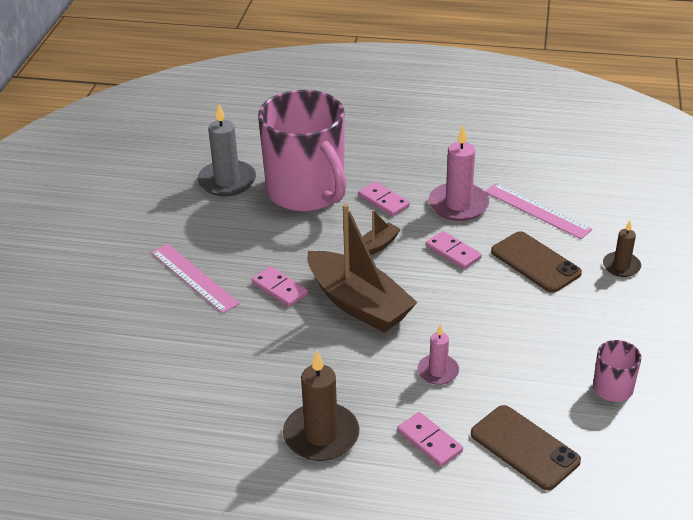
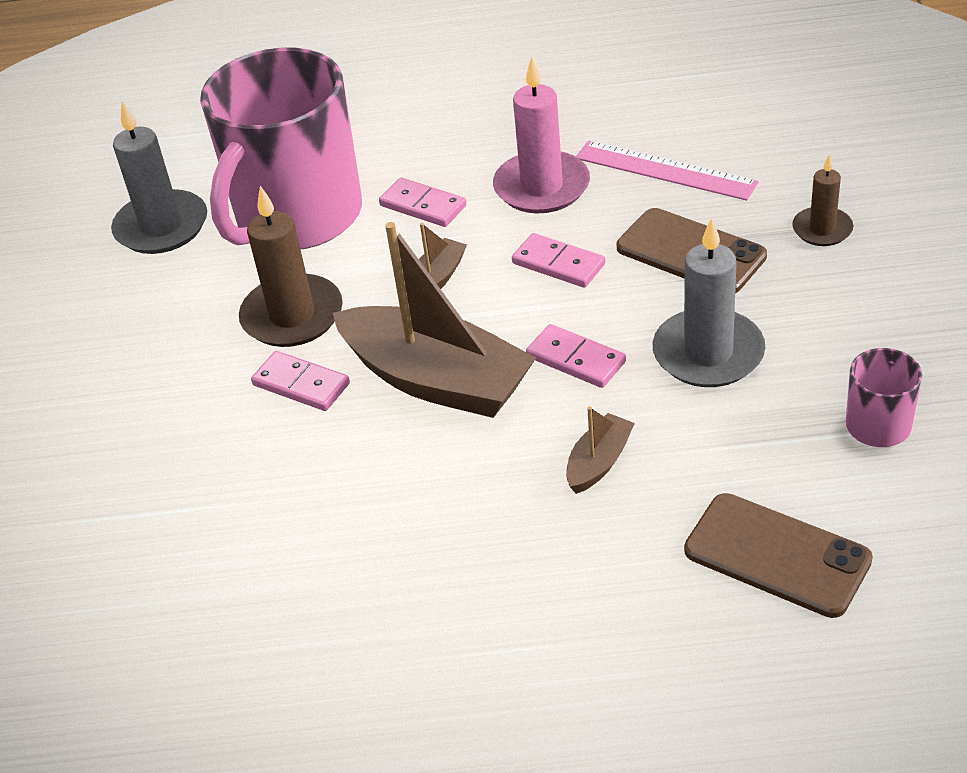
camera: 10 degrees left, 5 degrees up
(194, 278) = (154, 397): pink ruler -> none
(307, 192) = (297, 217): pink mug -> pink mug turned 75 degrees clockwise
(321, 435) = (446, 615): brown candle -> brown candle (292, 316)
(429, 441) = (624, 582): pink domino -> pink domino (576, 359)
(438, 371) = (599, 462): pink candle -> brown boat
(525, 324) = (708, 353): none -> grey candle

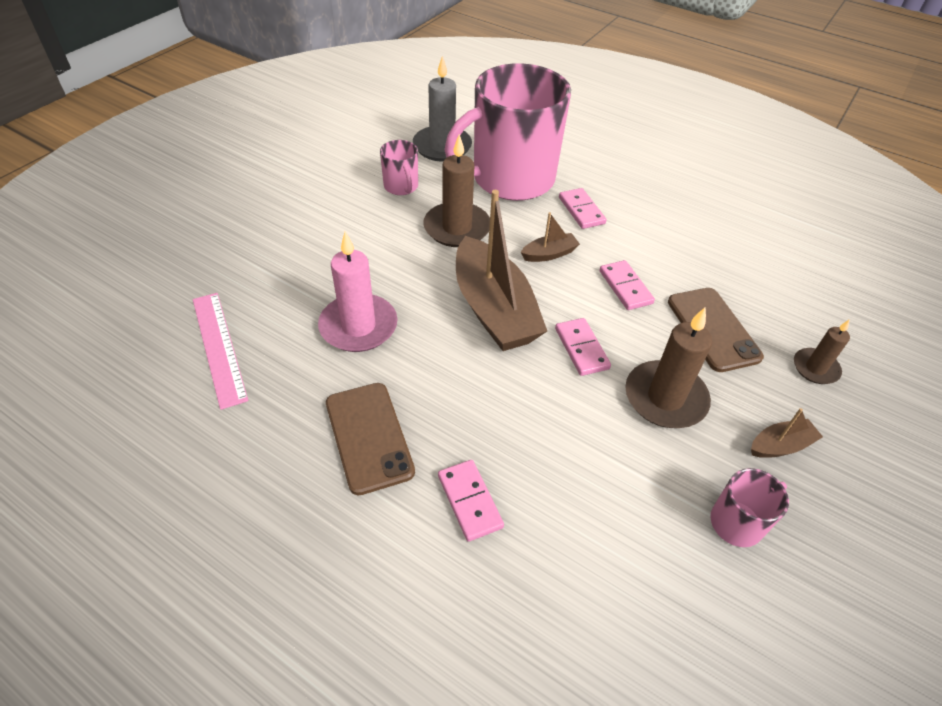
camera: 30 degrees right, 5 degrees up
(163, 308) = (401, 187): none -> pink mug
(301, 384) = (424, 266): pink domino -> pink domino (469, 501)
(541, 187) = (658, 238): pink candle -> pink candle (358, 326)
(599, 462) = (535, 419): brown boat -> brown boat (780, 445)
(665, 170) = (743, 271): pink ruler -> pink ruler (219, 347)
(708, 353) = (665, 398): grey candle -> brown candle
(777, 555) = (585, 560): brown phone -> brown phone (369, 437)

